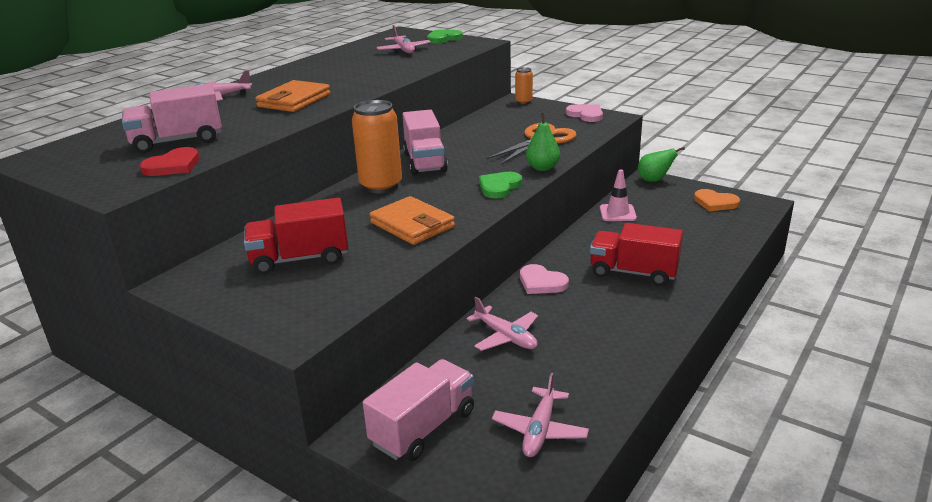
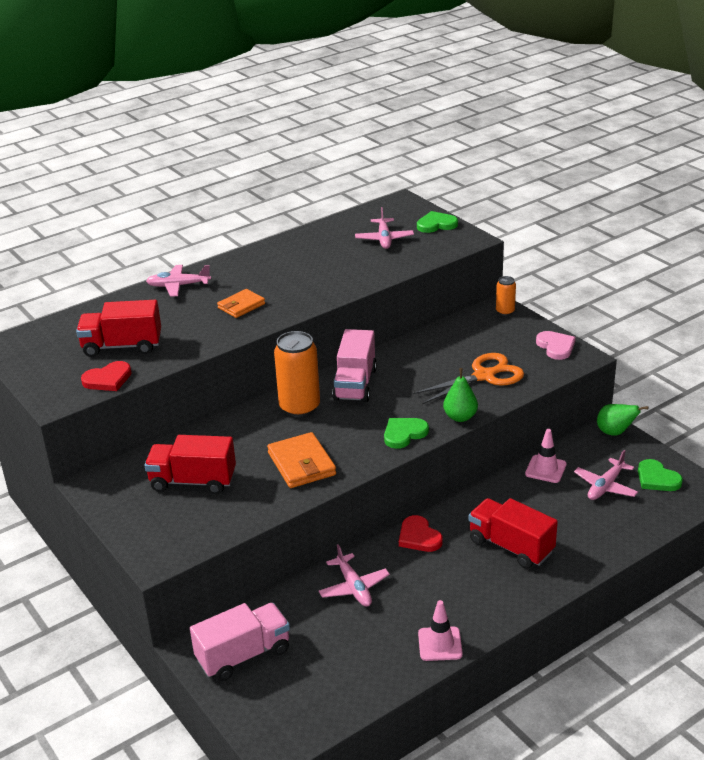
camera: 20 degrees right, 5 degrees up
(177, 141) = (122, 346): pink truck -> red truck
(294, 100) = (241, 306): orange wallet -> orange wallet, size x0.66
(539, 430) = (330, 682): pink plane -> pink plane (605, 486)
(541, 282) = (419, 537): pink heart -> red heart
(629, 365) = (440, 644): none -> pink traffic cone
(715, 203) = (657, 478): orange heart -> green heart

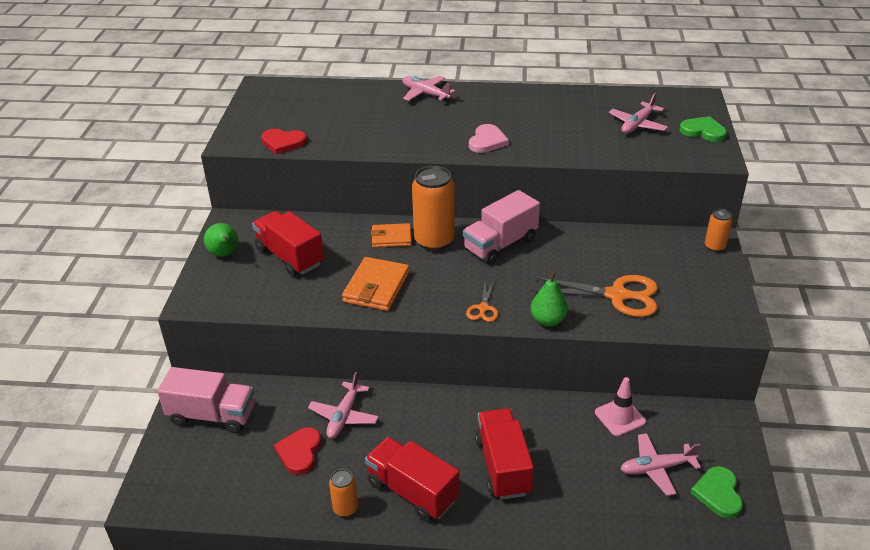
camera: 40 degrees right, 5 degrees up
(122, 346) = (326, 122): red truck -> red truck (412, 491)
(241, 306) = (447, 130): orange wallet -> orange wallet (391, 238)
(404, 434) = (483, 308): green heart -> orange scissors
(419, 537) = (441, 408): red heart -> red heart (299, 452)
(440, 644) = (345, 508): pink traffic cone -> orange can
(556, 347) = (721, 304): pink heart -> pink heart (487, 141)
(615, 432) = (730, 423): green pear -> green pear (224, 254)

